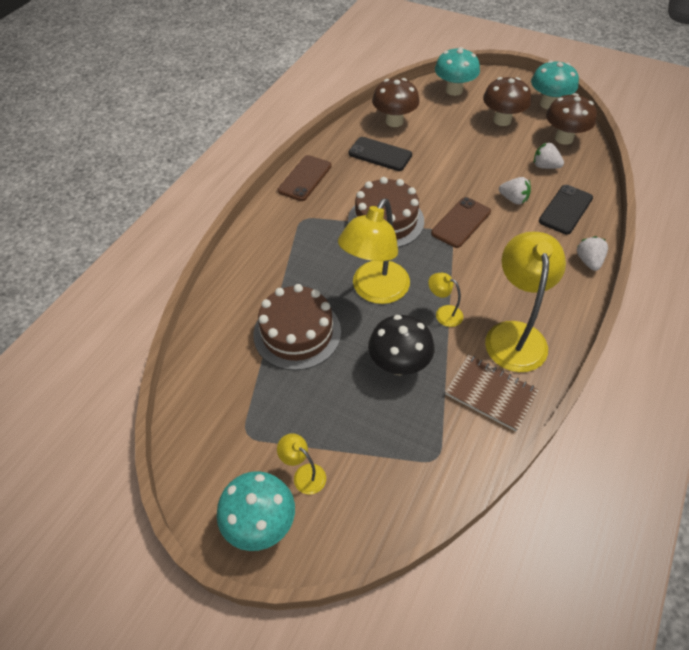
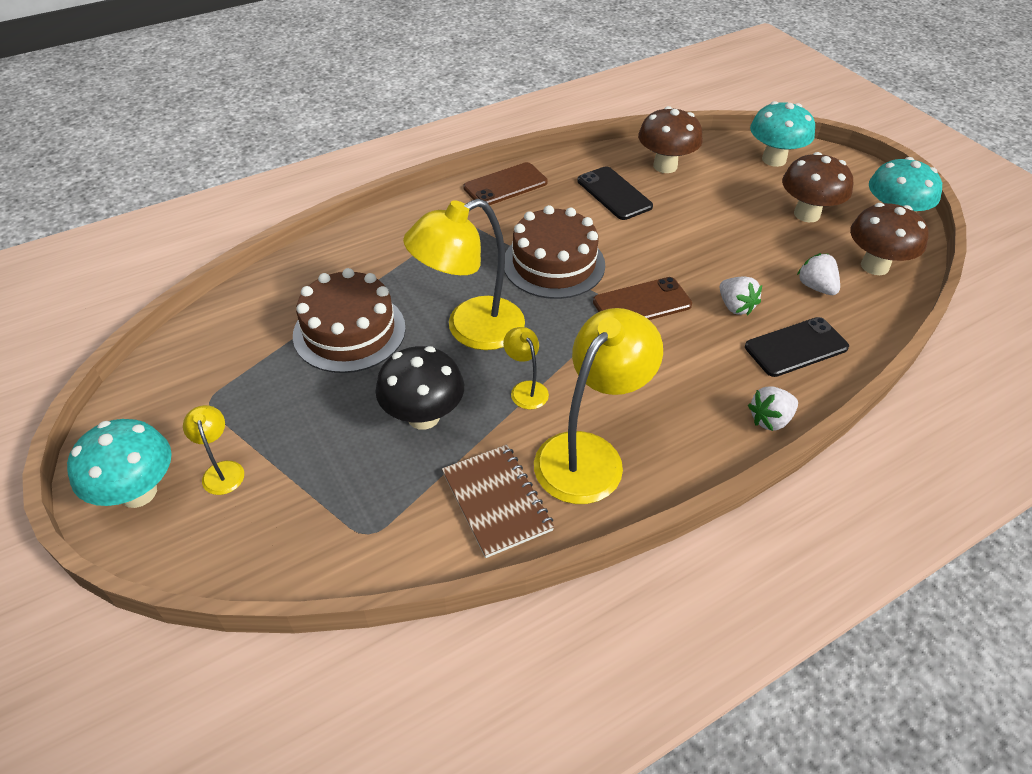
camera: 30 degrees right, 5 degrees down
(588, 261) = (770, 419): white strawberry -> white strawberry turned 150 degrees counterclockwise

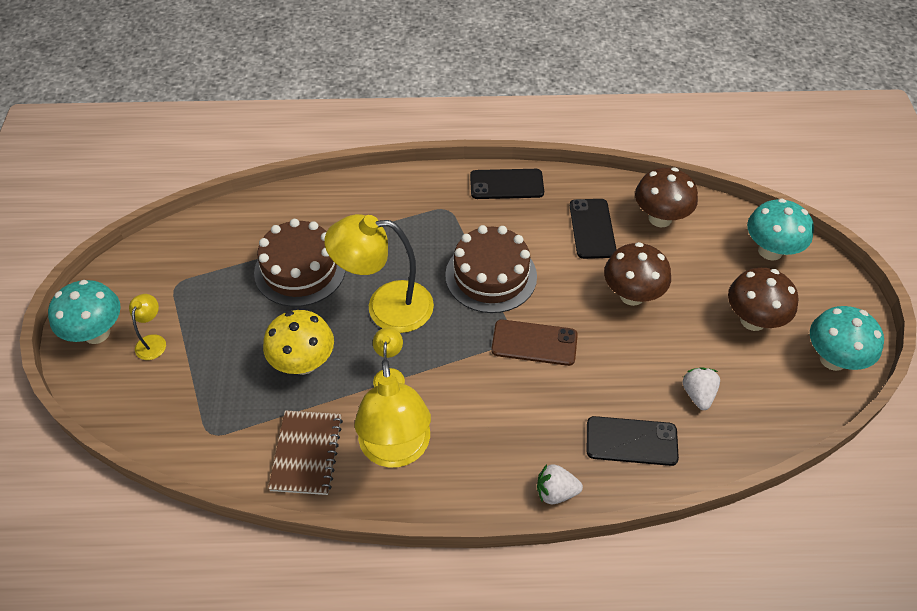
camera: 30 degrees right, 5 degrees up
(423, 416) = (303, 363): black mushroom -> yellow mushroom
(505, 185) = (506, 184): brown phone -> black phone
(589, 454) = (396, 450): yellow lamp -> yellow lamp turned 105 degrees clockwise
(735, 306) = (610, 381): white strawberry -> none
(874, 266) = (772, 399): brown mushroom -> brown mushroom (632, 295)

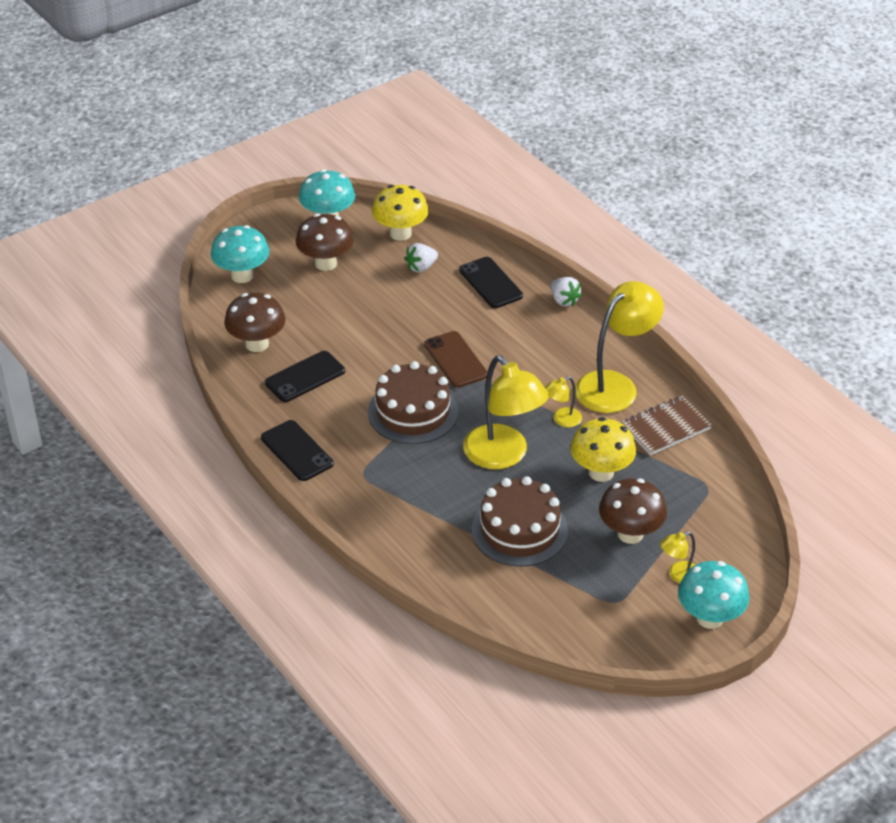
camera: 125 degrees left, 10 degrees down
(632, 295) = (359, 329): brown mushroom -> brown mushroom (630, 534)
(770, 409) = (400, 233): none -> yellow mushroom

